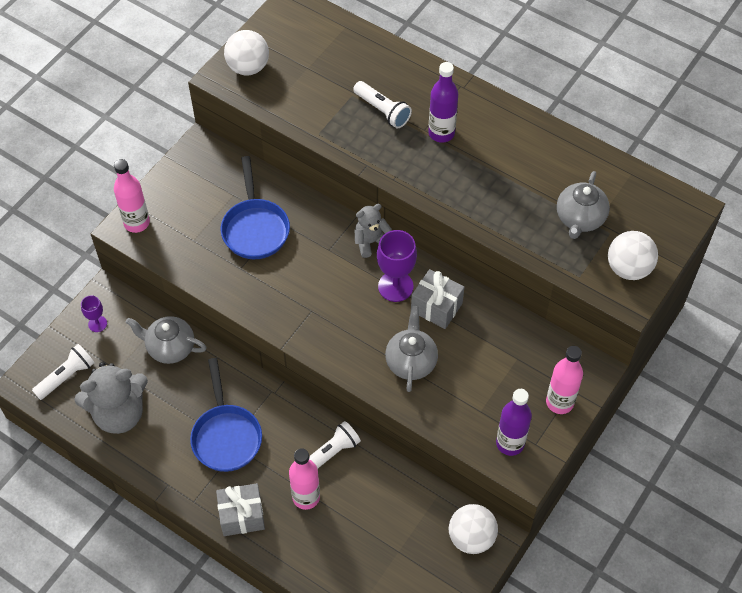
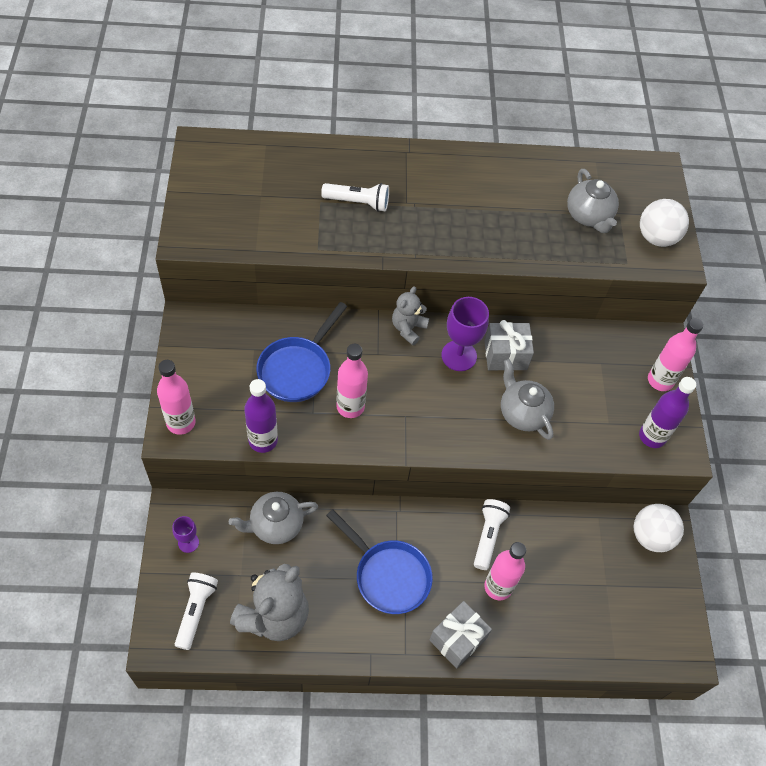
camera: 40 degrees left, 0 degrees up
(248, 67) = (204, 219): white ball -> none
(255, 228) = (298, 369): blue pan -> blue pan turned 75 degrees clockwise
(273, 279) = (350, 407): none -> pink bottle
(441, 133) = (423, 198): purple bottle -> purple bottle (263, 440)

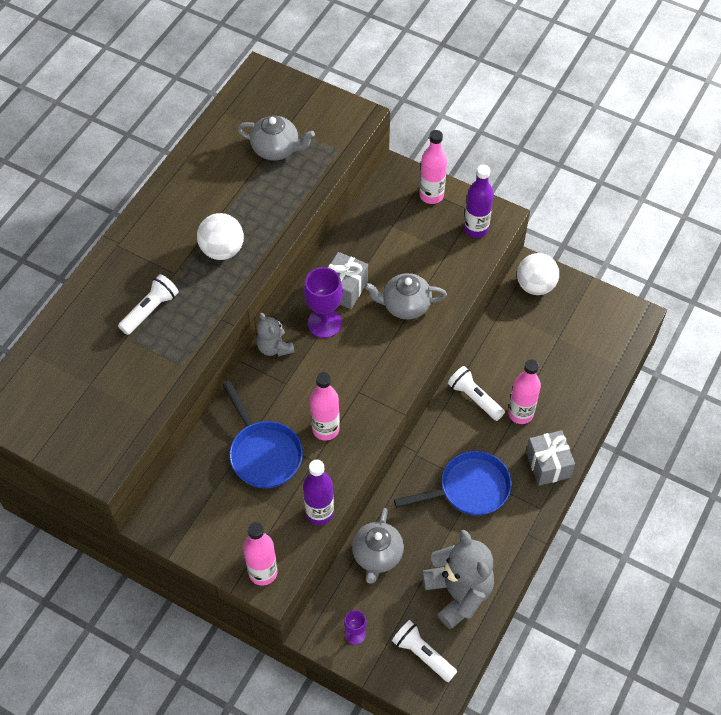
camera: 55 degrees left, 0 degrees up
(656, 237) = (327, 116): white ball -> white ball (222, 250)

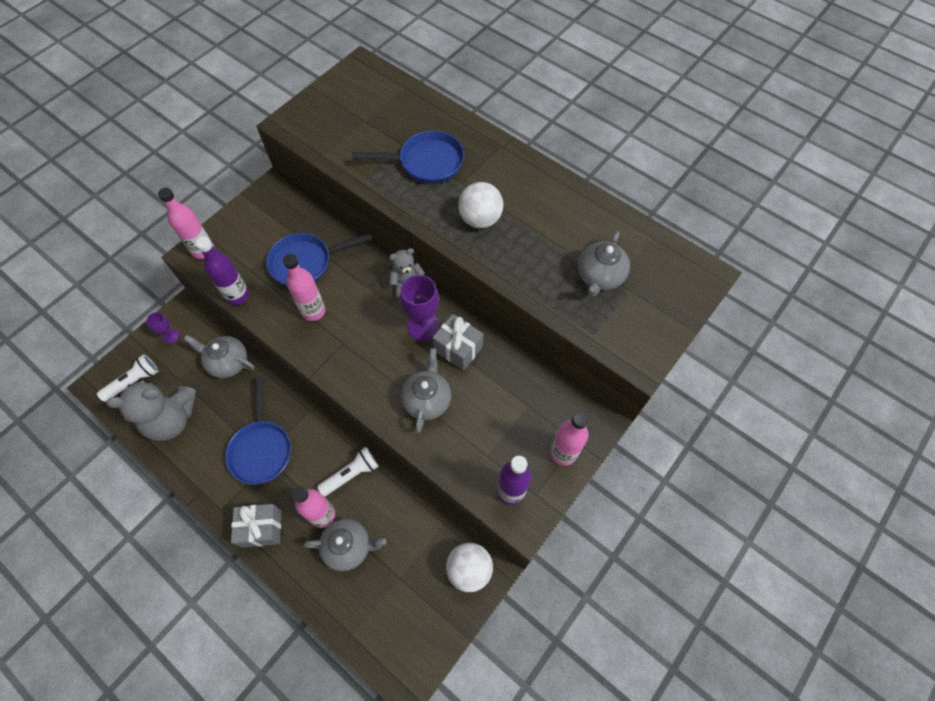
camera: 100 degrees right, 5 degrees up
(150, 310) = (426, 162): white flashlight -> blue pan
(543, 384) = (349, 547): none -> grey teapot

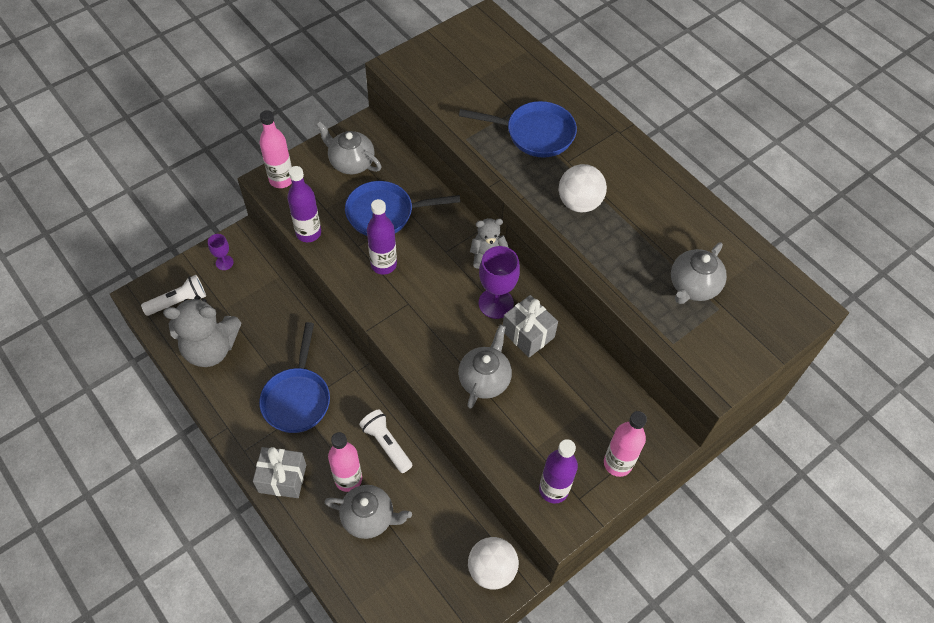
camera: 10 degrees right, 5 degrees down
(228, 363) = (279, 302): grey teapot -> grey teapot (351, 162)
(313, 311) = (383, 264): pink bottle -> purple bottle
(351, 474) = (386, 444): white flashlight -> white flashlight turned 105 degrees counterclockwise

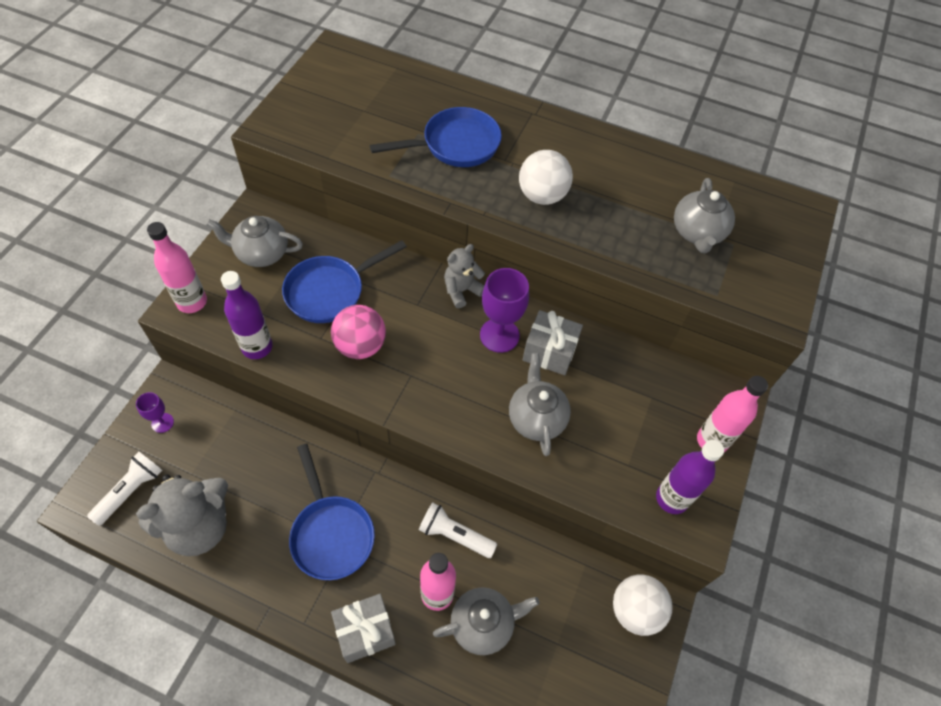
camera: 30 degrees left, 0 degrees up
(383, 264) = (360, 346): purple bottle -> pink ball

